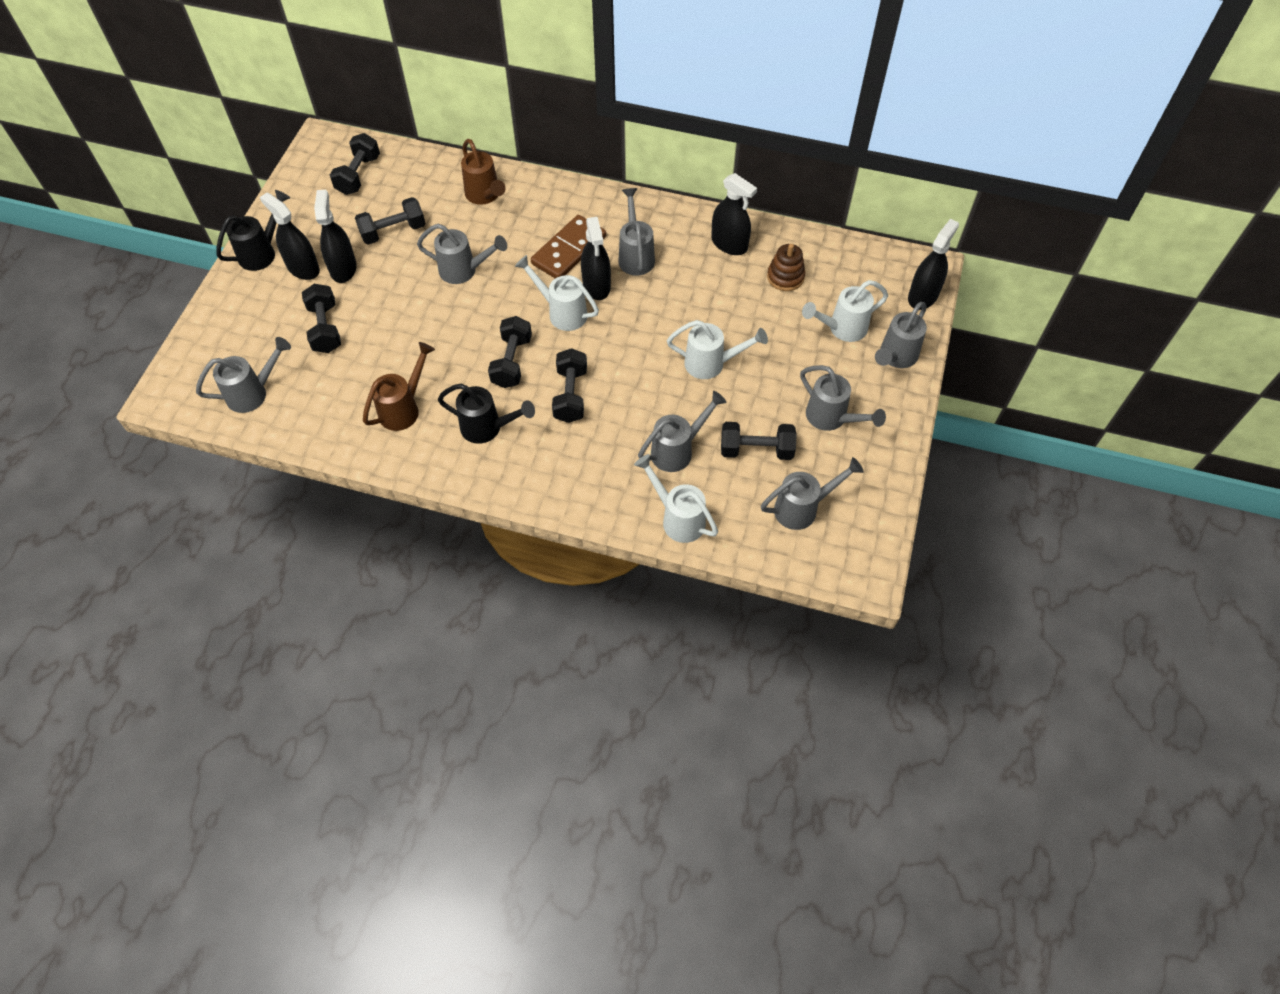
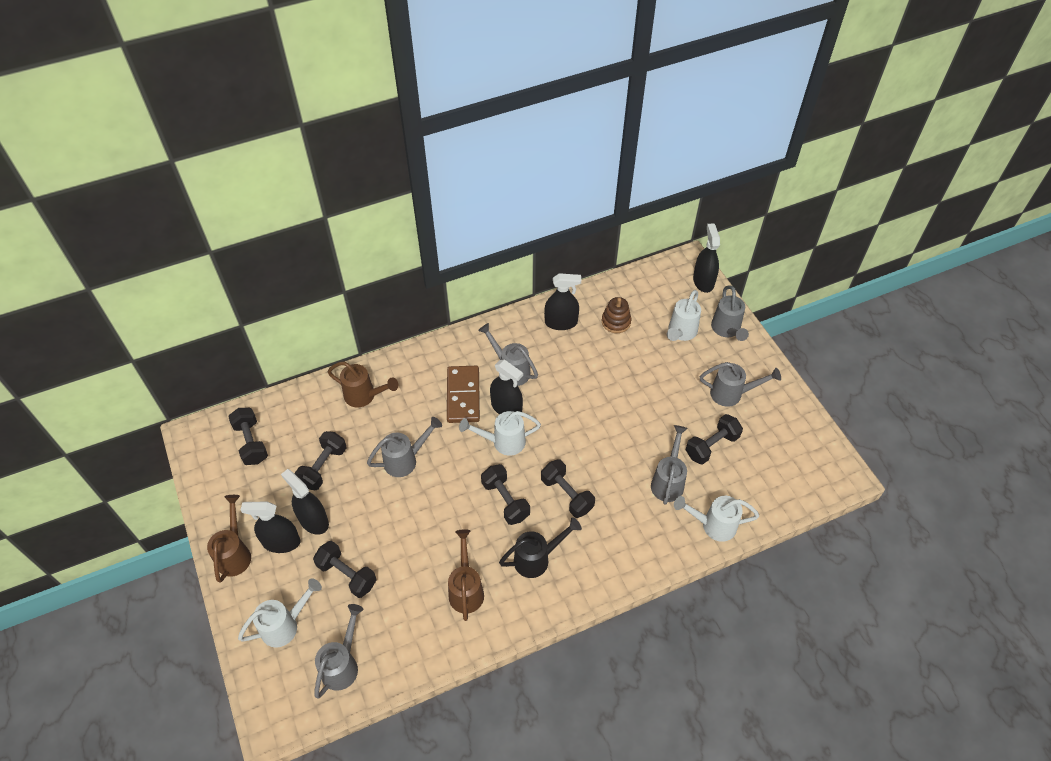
camera: 40 degrees left, 5 degrees down
(262, 252) = (235, 553): black watering can -> brown watering can
(712, 364) = (630, 409): white watering can -> white watering can (285, 625)
(803, 508) = (773, 462): grey watering can -> none

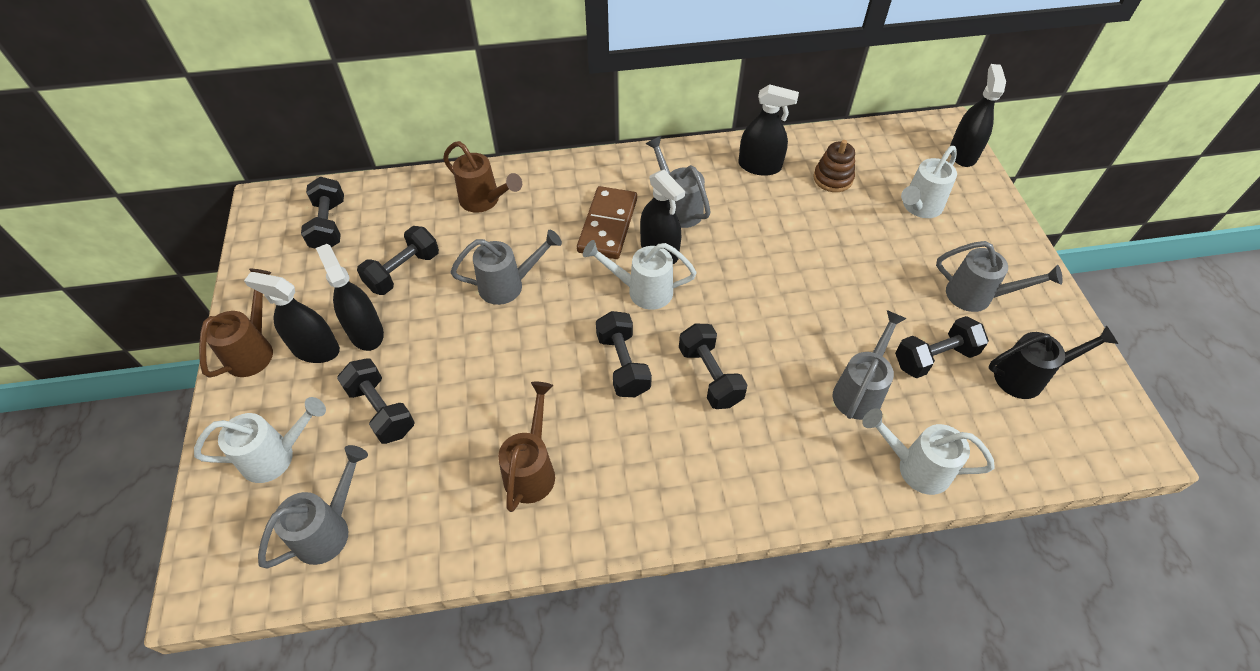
camera: 15 degrees right, 0 degrees up
(537, 558) = (644, 452): black watering can -> black watering can (1028, 377)
(727, 330) = (985, 217): grey watering can -> none

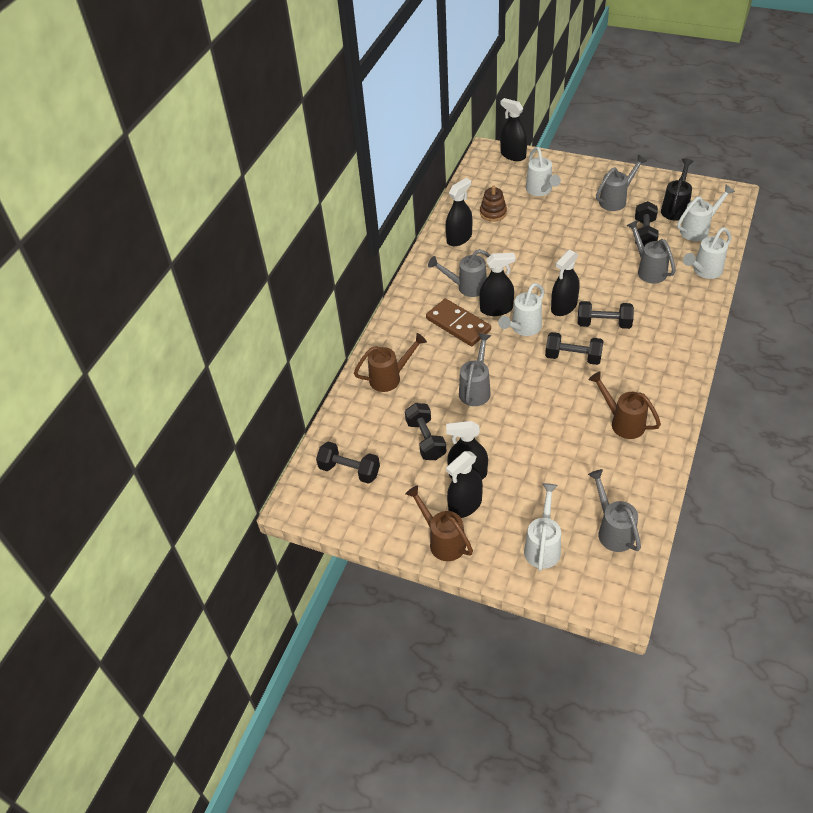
camera: 55 degrees left, 5 degrees down
(381, 410) = (538, 482): black dumbbell -> none
(712, 318) = (564, 306): none -> black spray bottle
(1006, 425) = (698, 229): none -> white watering can

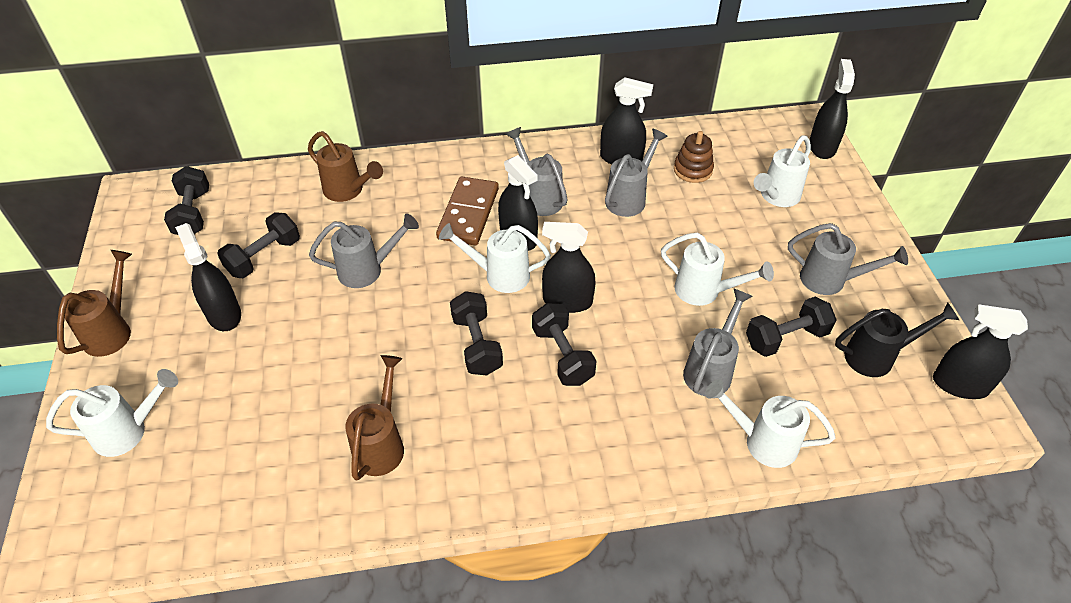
camera: 55 degrees right, 0 degrees up
(465, 505) = (173, 330): black spray bottle -> black spray bottle (960, 385)
(612, 530) = (177, 500): grey watering can -> grey watering can (629, 197)
(698, 229) = (854, 402): white watering can -> white watering can (705, 291)

